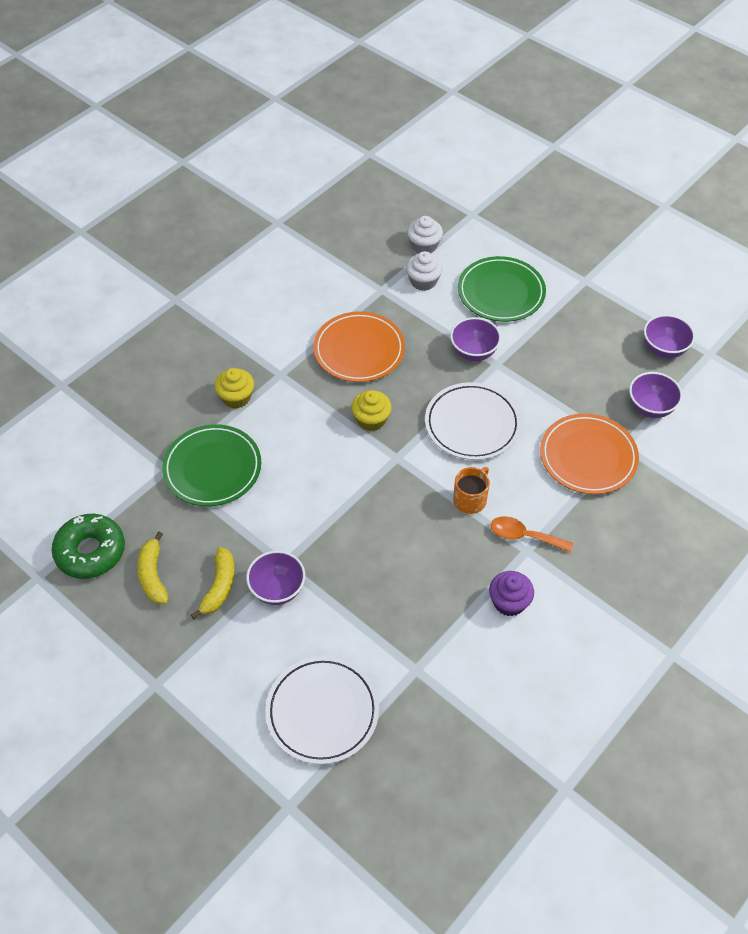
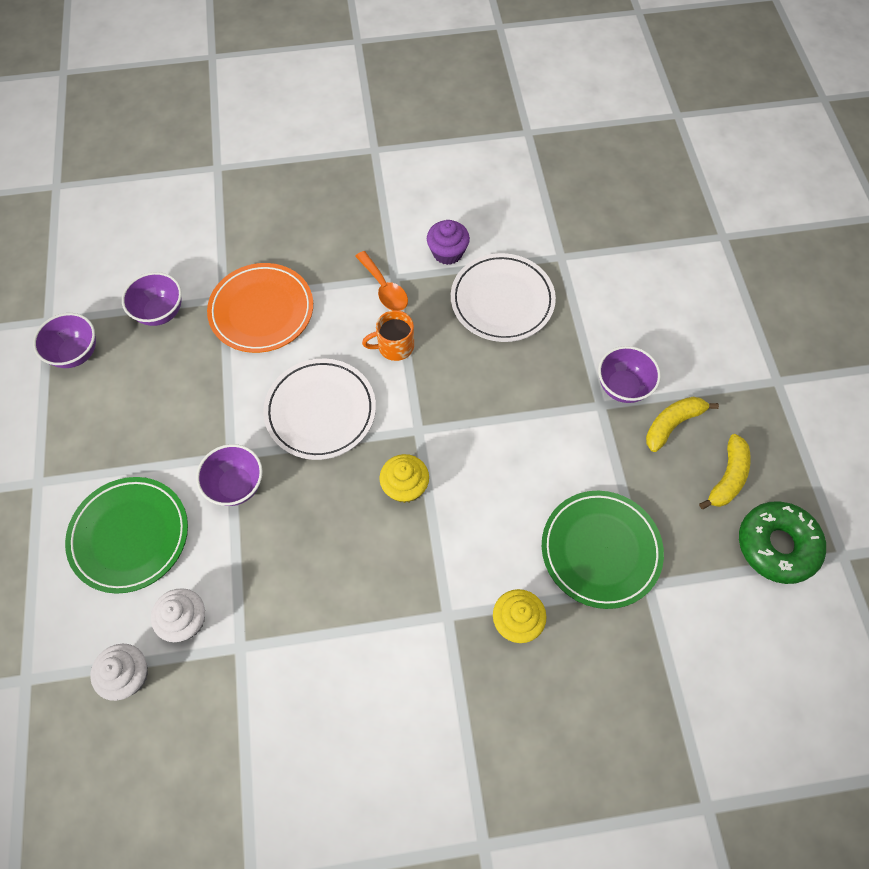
camera: 140 degrees left, 10 degrees up
(322, 712) = (655, 275): white plate -> white plate (502, 300)
(359, 350) = (341, 580): orange plate -> none

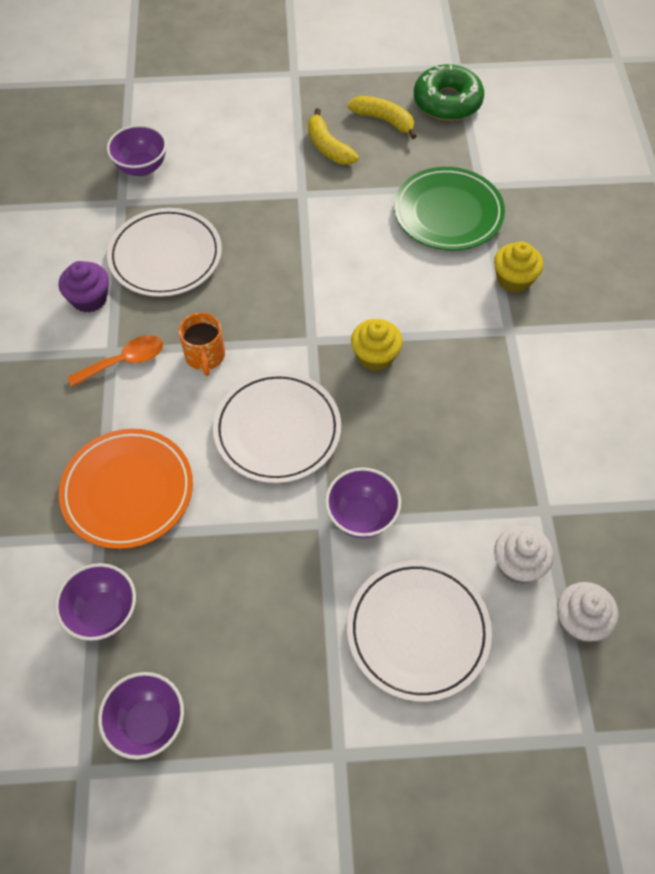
camera: 85 degrees left, 5 degrees down
(130, 536) = (418, 631): green plate -> white plate
(622, 387) = (284, 175): purple bowl -> purple bowl (141, 167)

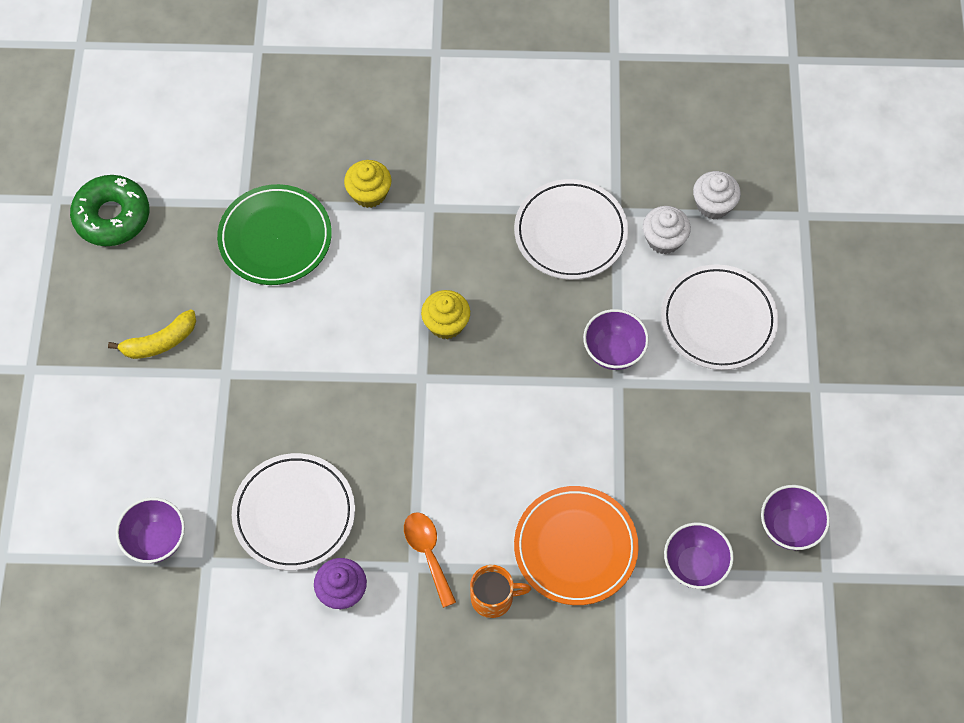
camera: 85 degrees left, 5 degrees up
(205, 356) = (429, 476): orange mug -> orange mug (493, 598)
(277, 430) = (520, 414): white plate -> white plate (570, 232)
(384, 120) = (129, 282): yellow banana -> none

